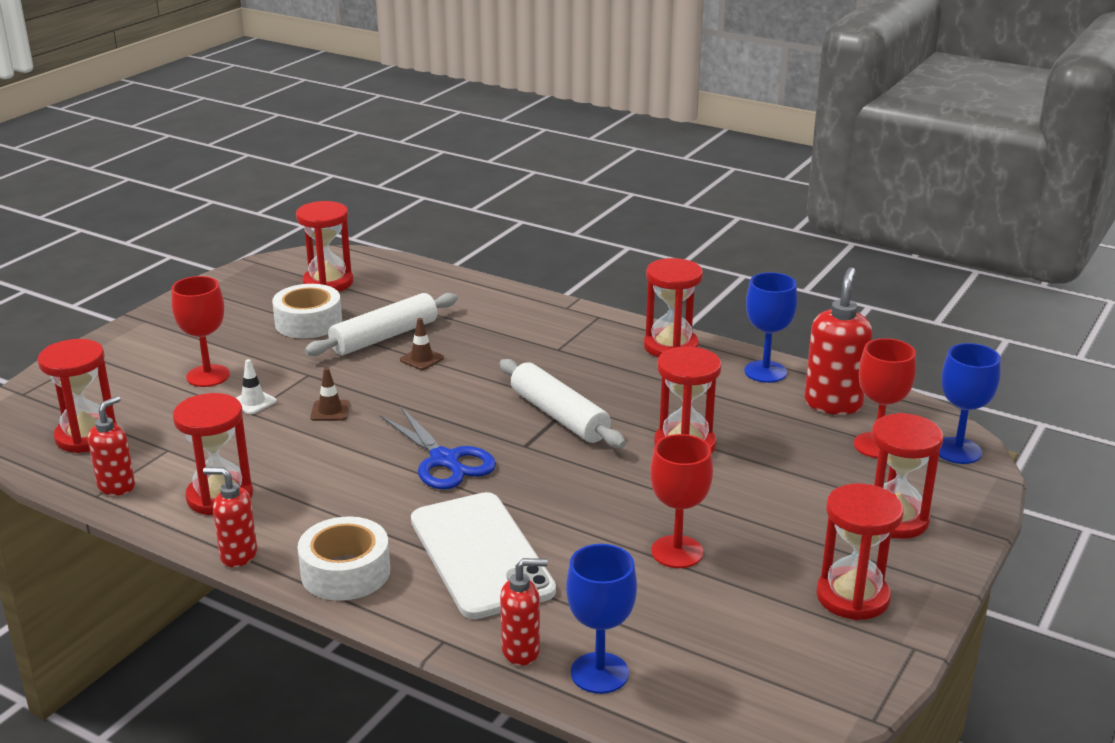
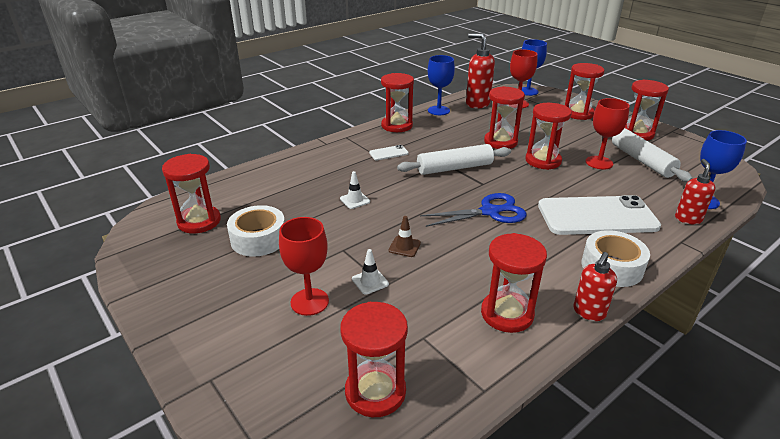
camera: 70 degrees left, 5 degrees up
(117, 486) = (474, 375): red soap dispenser -> none
(384, 337) = (311, 209): white rolling pin -> white rolling pin (642, 160)
(422, 359) = (355, 200): brown traffic cone -> white traffic cone
(570, 357) = (388, 153): none -> white phone
(641, 492) = (543, 161): none -> red hourglass

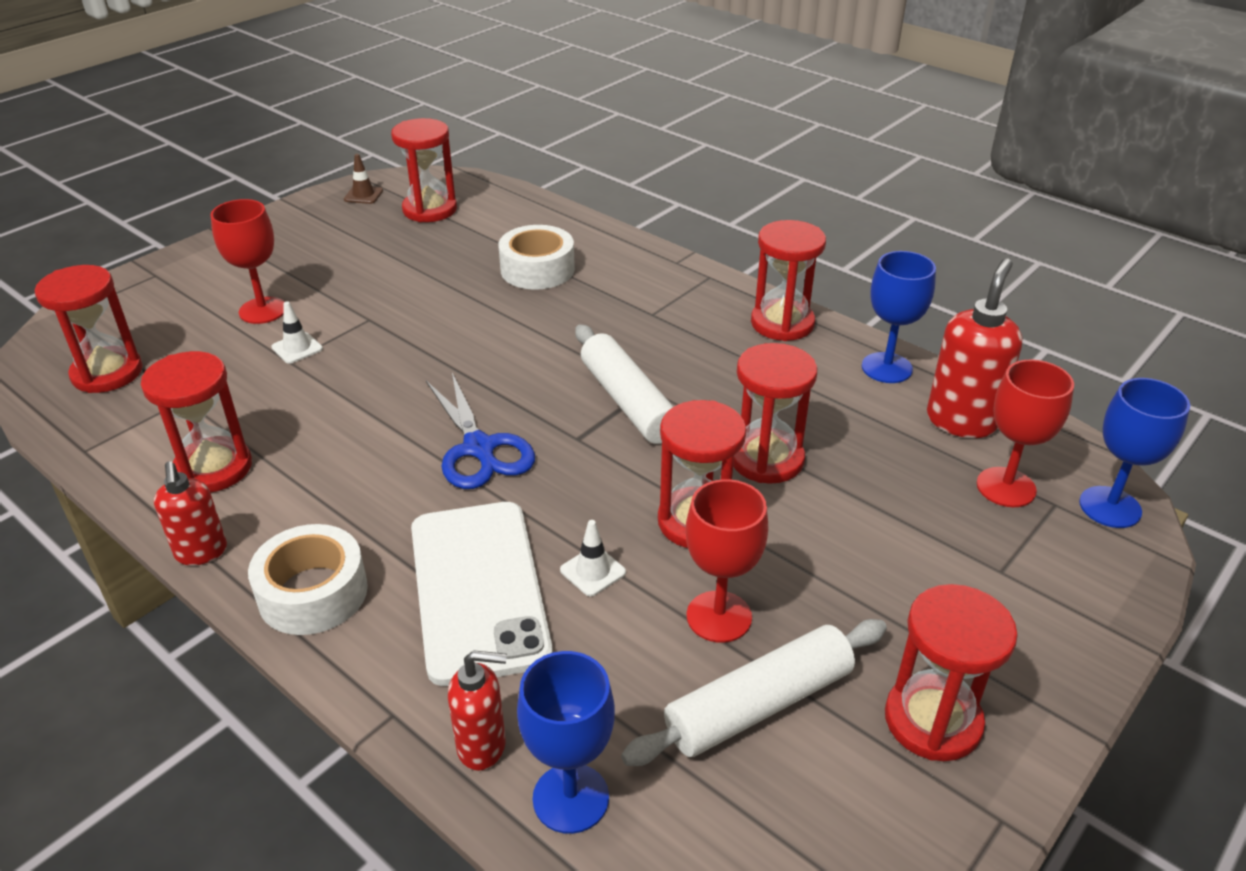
camera: 80 degrees right, 5 degrees up
(259, 239) = (392, 255): white tape -> white tape (537, 269)
(355, 200) = (497, 312): white traffic cone -> white traffic cone (593, 571)
(388, 153) = (663, 326): white phone -> none
(404, 247) = (375, 368): brown traffic cone -> brown traffic cone (363, 195)
(578, 113) = (1010, 602): red hourglass -> none
(588, 312) = (201, 552): red soap dispenser -> red soap dispenser turned 135 degrees counterclockwise

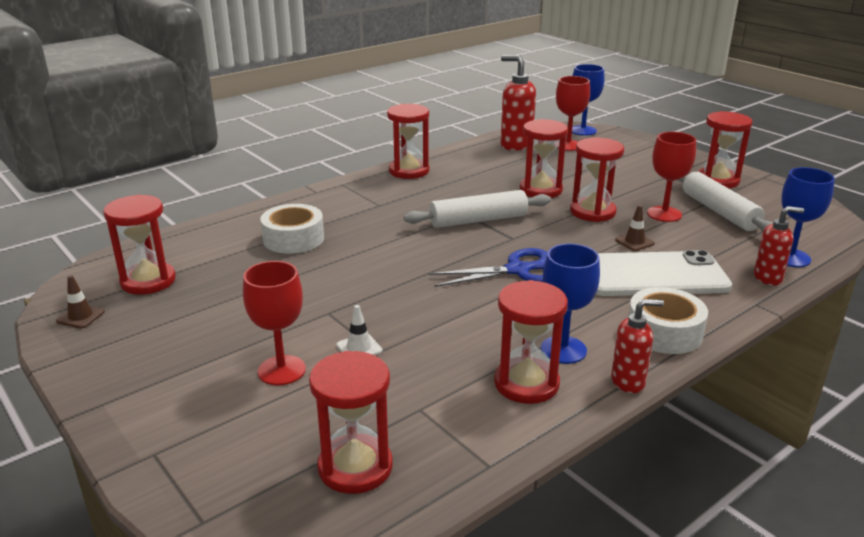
camera: 80 degrees left, 10 degrees down
(482, 746) = (768, 278): red soap dispenser -> red soap dispenser turned 75 degrees clockwise
(593, 571) = (634, 242): white traffic cone -> brown traffic cone
(886, 368) = (464, 153): blue goblet -> blue goblet (563, 350)

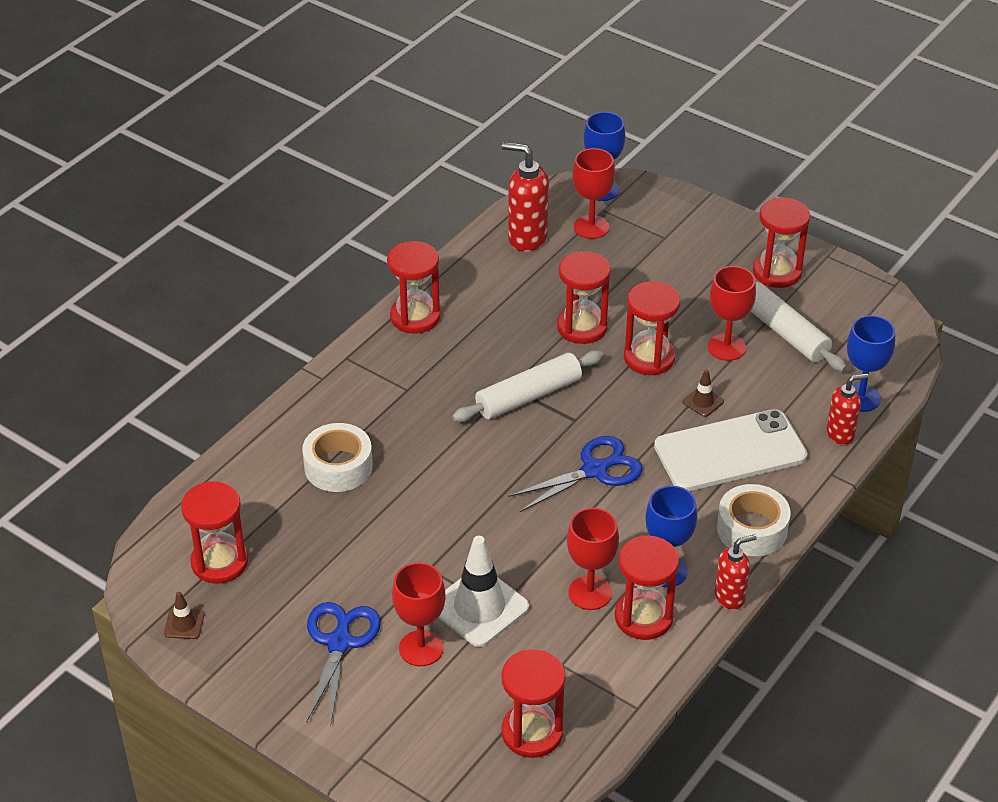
camera: 15 degrees left, 15 degrees up
(206, 353) = (339, 643): none -> blue scissors
(359, 348) = (479, 607): white traffic cone -> white traffic cone, size x2.15
(476, 355) = (590, 593): none -> red goblet

